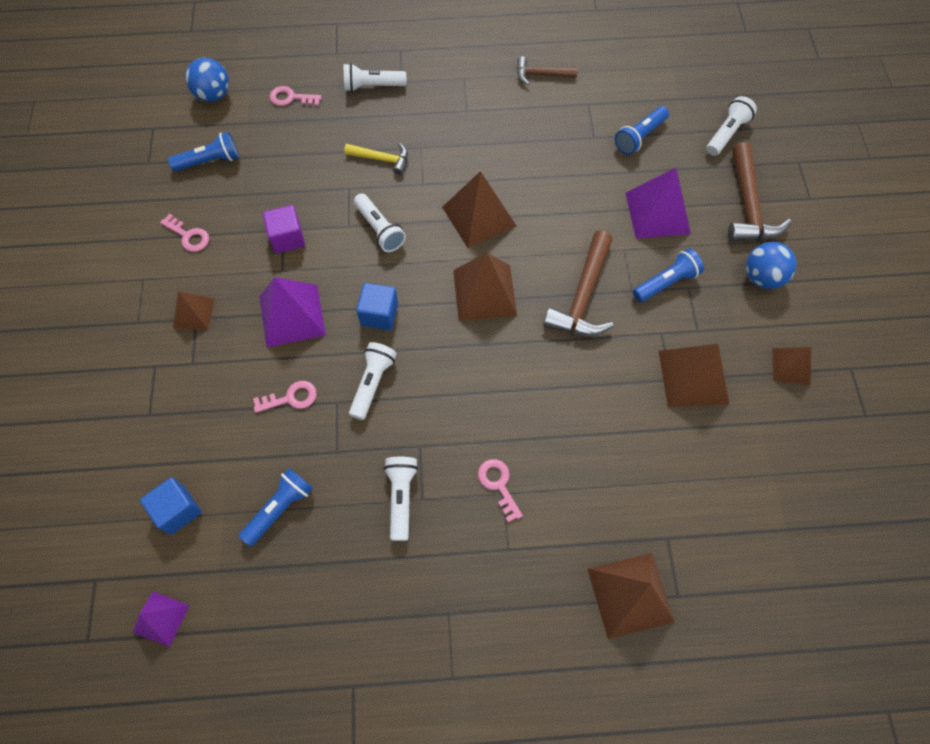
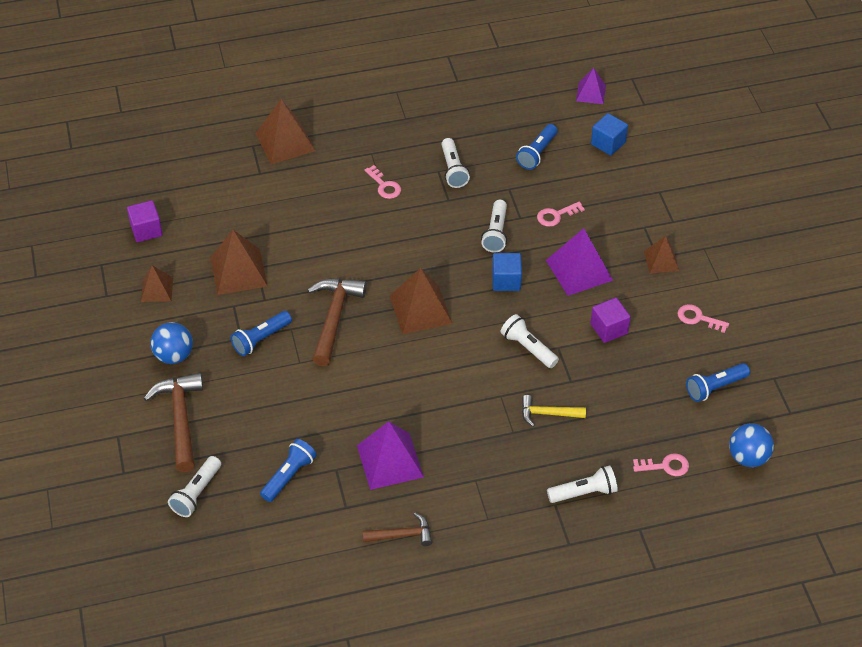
camera: 170 degrees right, 15 degrees down
(479, 216) = (439, 373): brown pyramid -> none
(657, 213) = (269, 400): purple pyramid -> purple pyramid (390, 461)
(816, 461) = (146, 230): none -> purple cube

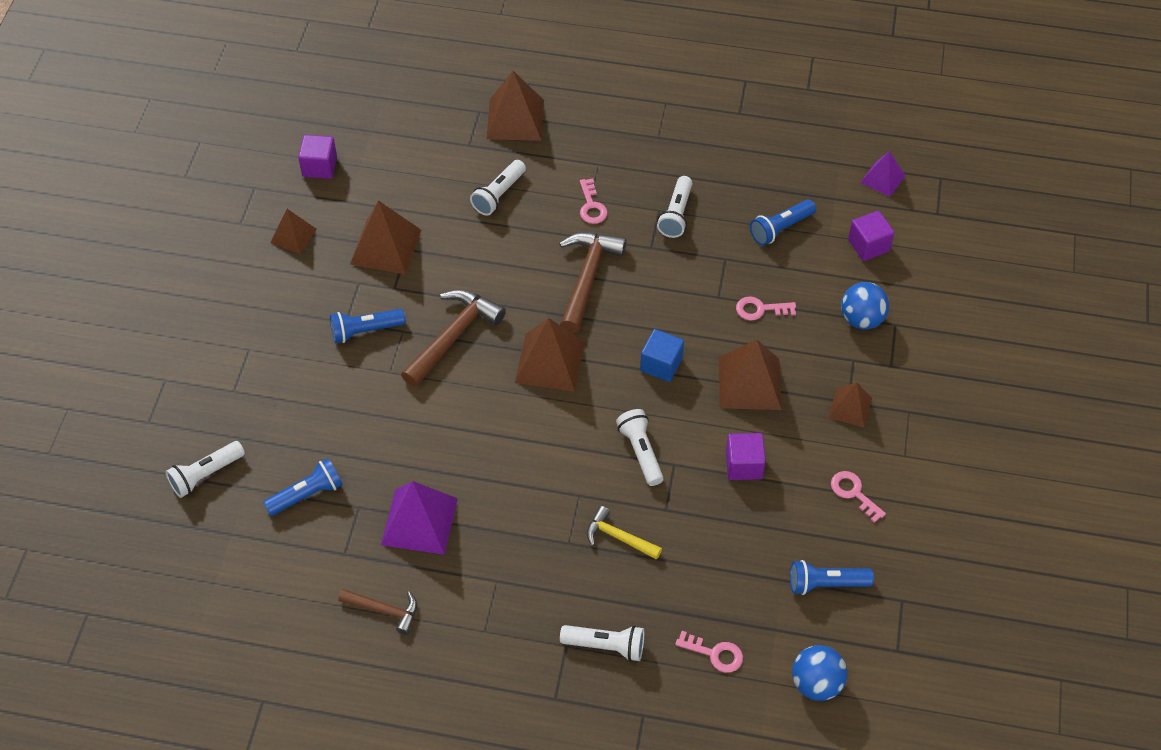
camera: 25 degrees right, 5 degrees up
(174, 355) = (269, 315): blue ball -> blue ball (861, 319)
(180, 419) = (236, 387): brown hammer -> brown hammer (587, 278)
(496, 233) = (681, 305): white flashlight -> white flashlight (499, 195)
(579, 270) = (749, 383): purple pyramid -> brown pyramid
(608, 143) = (868, 245): blue cube -> purple cube

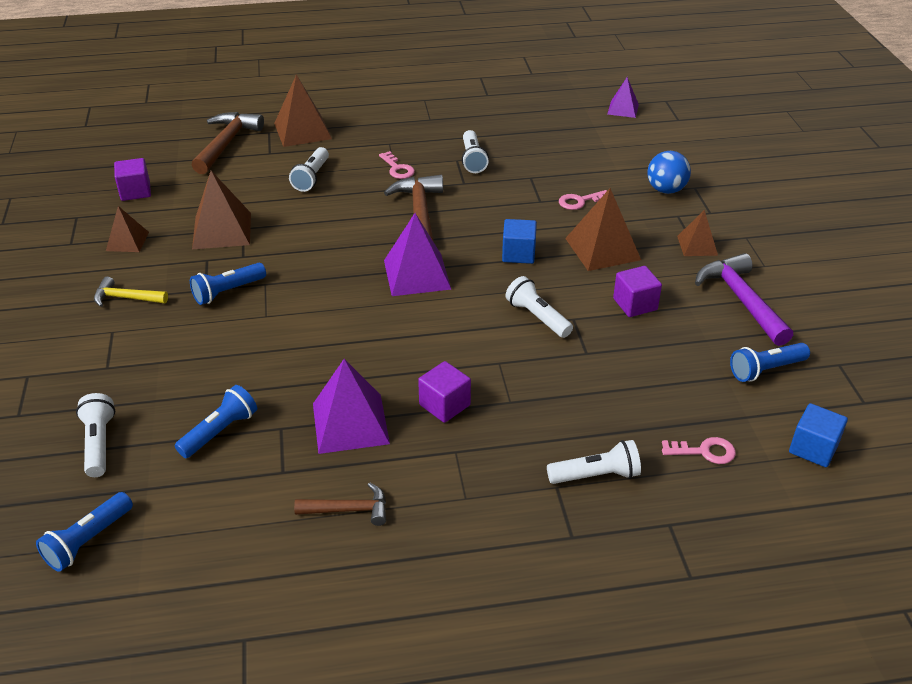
camera: 20 degrees left, 15 degrees down
(205, 475) = (99, 443): white flashlight -> white flashlight turned 135 degrees clockwise
(453, 336) = (316, 277): brown hammer -> brown hammer (226, 143)
(549, 362) = (416, 274): brown pyramid -> purple pyramid
(618, 537) = (555, 385): yellow hammer -> yellow hammer (126, 298)
(780, 229) = (563, 151): blue flashlight -> blue flashlight (88, 541)
(816, 683) = (813, 448): blue ball -> blue cube
(853, 493) = (741, 300): pink key -> purple hammer
(868, 245) = (639, 147): purple cube -> purple cube (444, 405)

